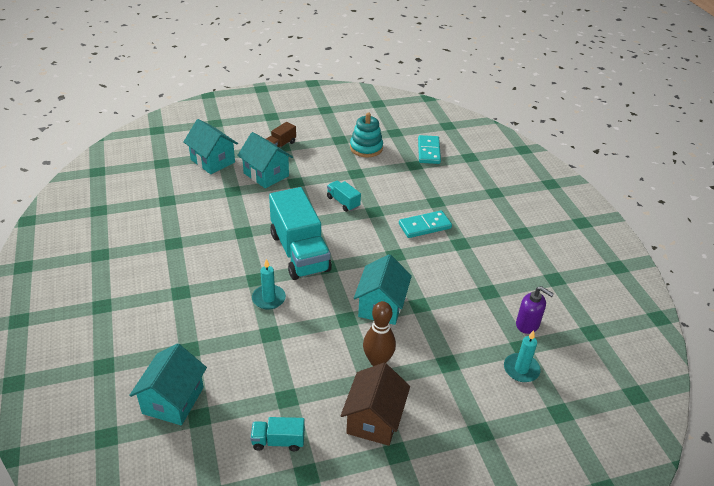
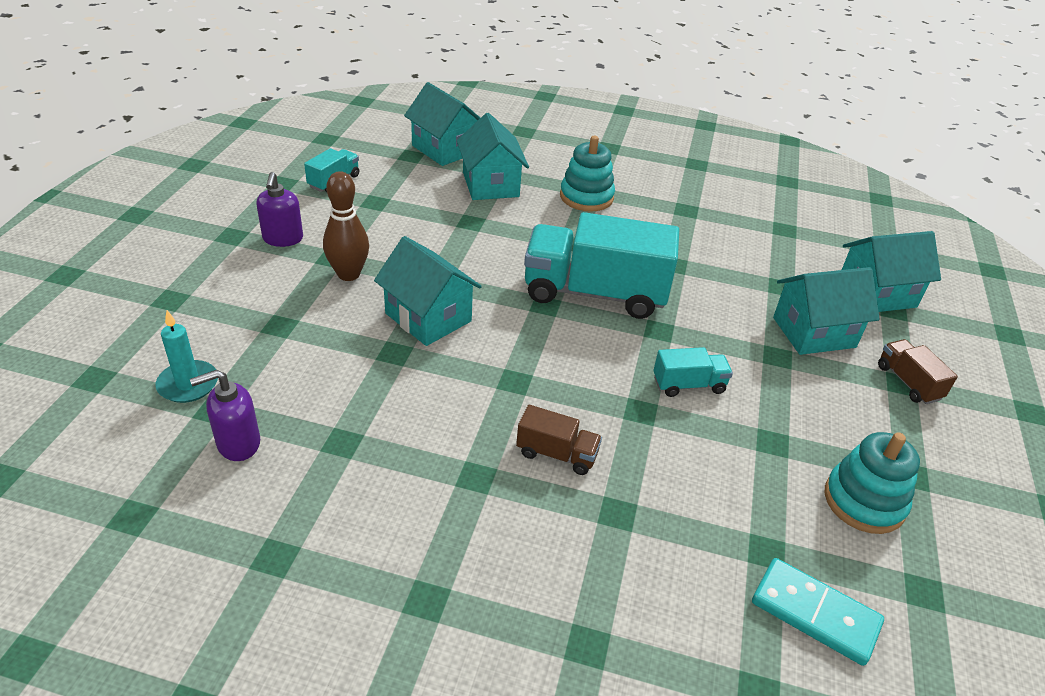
camera: 120 degrees right, 0 degrees up
(191, 291) = (586, 197): none -> turquoise stacking toy
(211, 346) = (490, 185): none -> turquoise house
(269, 298) = (527, 239): turquoise candle -> none
(374, 419) = (283, 239): brown house -> purple soap dispenser
(424, 226) = (556, 454): turquoise domino -> brown truck

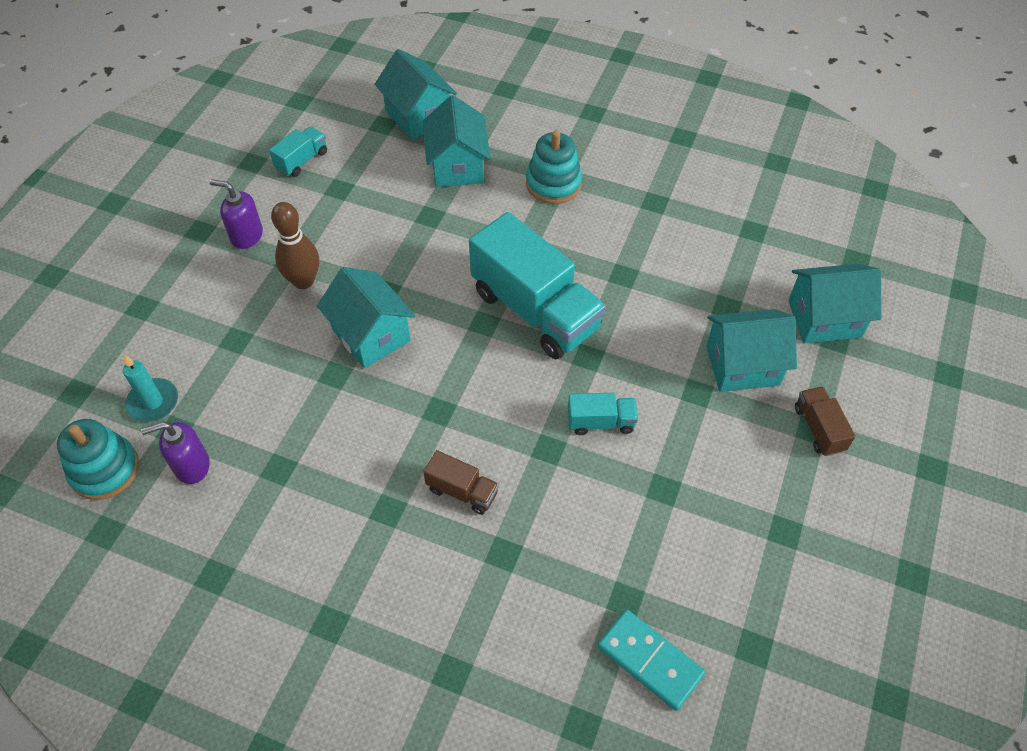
camera: 10 degrees right, 15 degrees up
(283, 239) = (246, 236): purple soap dispenser -> purple soap dispenser turned 105 degrees clockwise
(595, 293) = (535, 310): turquoise truck -> turquoise truck turned 150 degrees counterclockwise
(864, 501) = (729, 556): turquoise stacking toy -> turquoise stacking toy (105, 470)

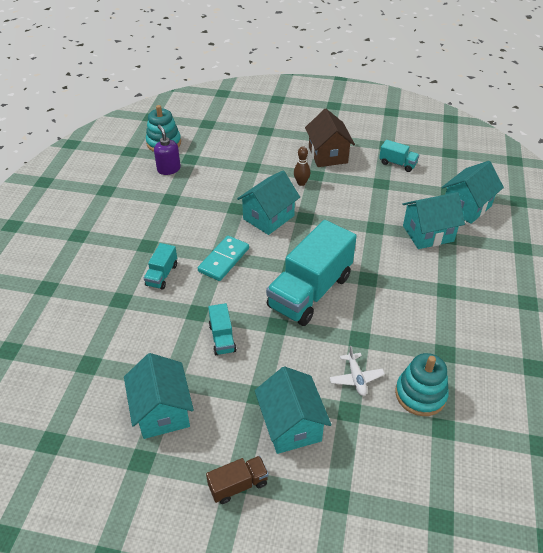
camera: 80 degrees right, 10 degrees down
(153, 402) = (205, 148): turquoise candle -> none
(246, 236) = (328, 155): purple soap dispenser -> brown house
(303, 281) = (301, 183): brown bowling pin -> brown bowling pin, size x0.64
(462, 491) = (162, 275): brown truck -> turquoise truck
(553, 184) = (435, 287): turquoise stacking toy -> turquoise stacking toy (420, 394)
(649, 661) = (46, 381): turquoise domino -> turquoise domino (223, 260)
(681, 290) = (356, 378): none -> white plane
(824, 319) = (358, 489): turquoise house -> turquoise house (162, 411)

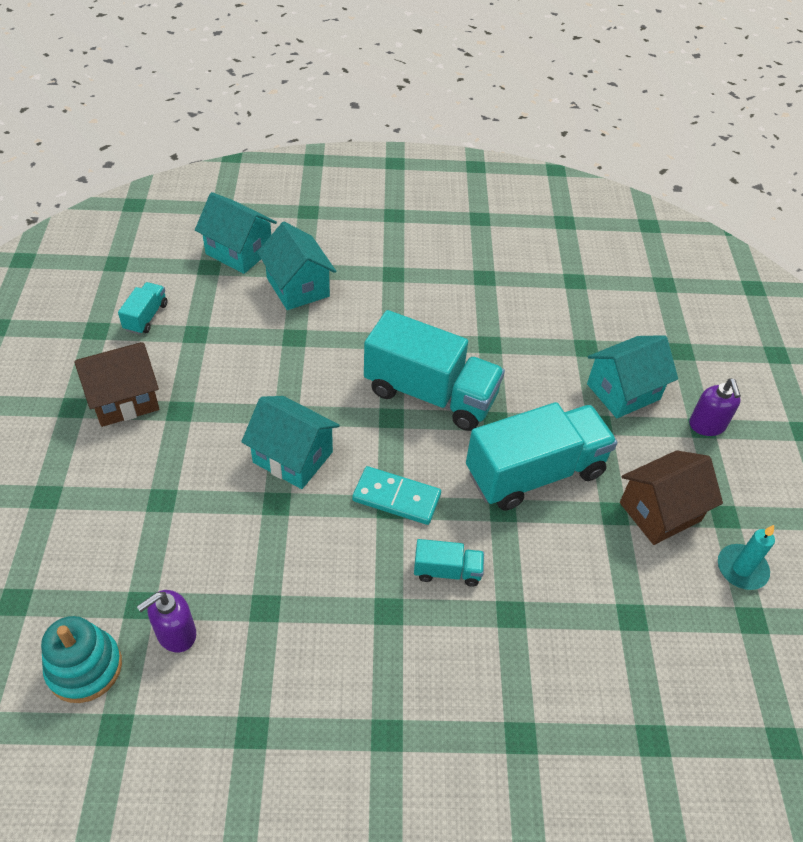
camera: 105 degrees left, 5 degrees up
(91, 452) = (741, 569): none -> turquoise candle
(162, 411) = (660, 512): turquoise house -> brown house
(222, 338) = (535, 473): turquoise truck -> turquoise truck, size x2.21
(238, 485) = (707, 425): brown truck -> purple soap dispenser
(301, 183) = (203, 426): brown bowling pin -> none
(356, 378) = (544, 344): white plane -> none
(420, 394) = (543, 295): turquoise stacking toy -> none

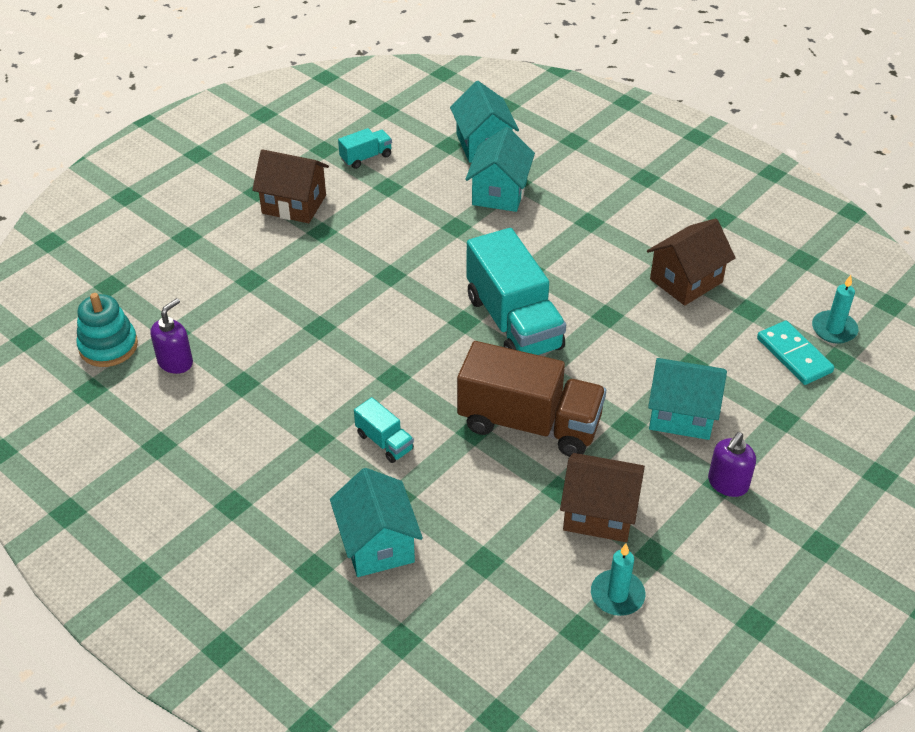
camera: 45 degrees right, 5 degrees down
(176, 633) = (175, 362): purple soap dispenser -> purple soap dispenser turned 120 degrees clockwise
(292, 457) = (363, 305): turquoise house -> turquoise house (377, 544)
(396, 498) = (404, 374): turquoise domino -> turquoise domino (794, 355)
(511, 283) = (686, 281): none -> brown house
(535, 473) = (529, 423): turquoise truck -> brown truck
(639, 264) = (834, 329): none -> turquoise candle

